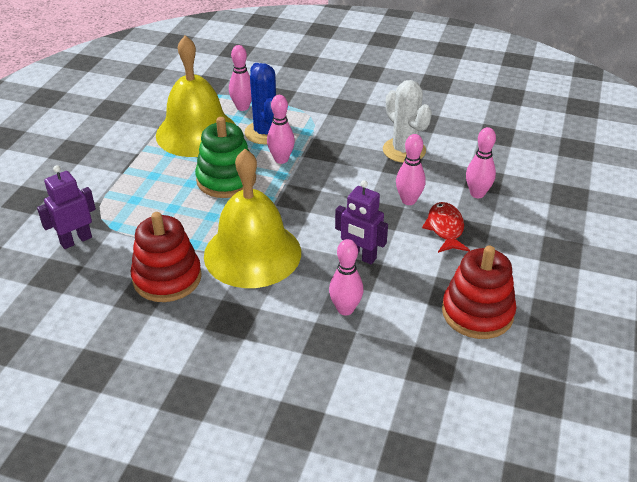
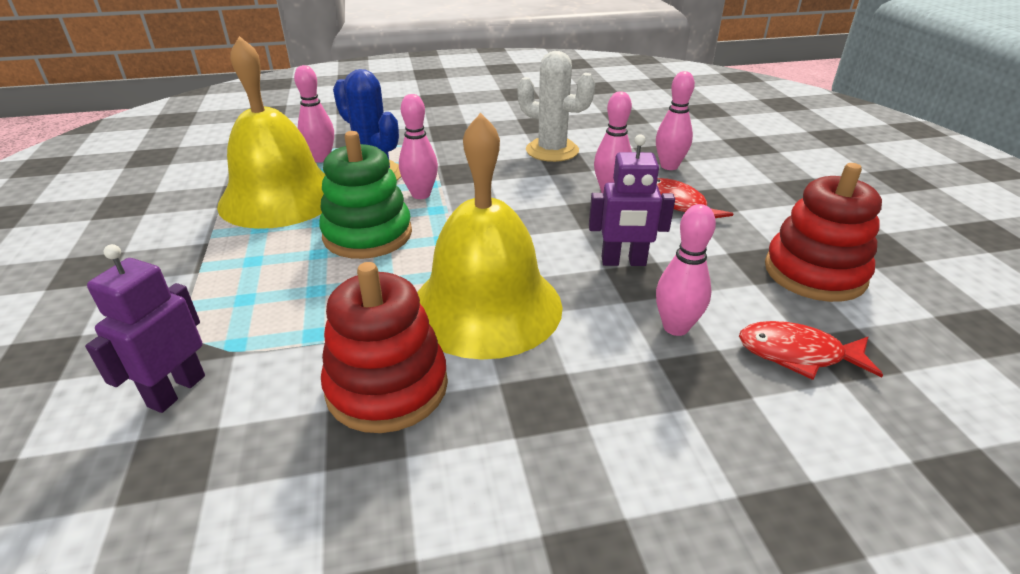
camera: 30 degrees left, 5 degrees down
(398, 354) = (797, 354): none -> red fish

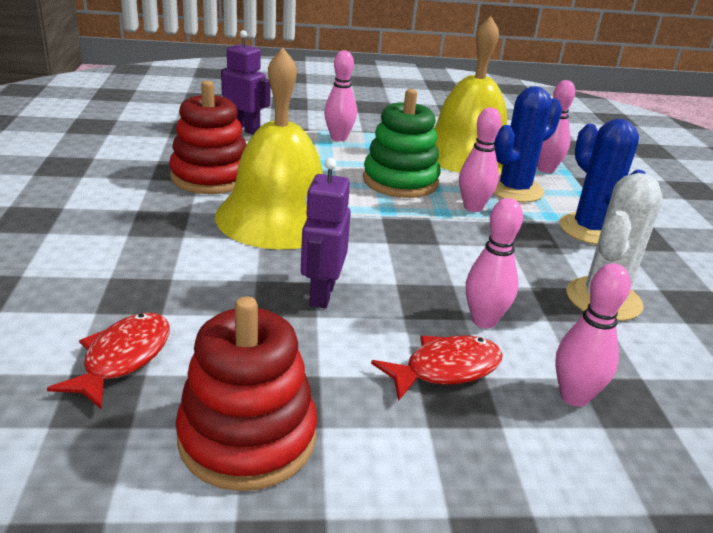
camera: 95 degrees right, 5 degrees down
(445, 147) = (590, 230): none -> blue cactus
(675, 327) = (204, 298): pink bowling pin -> pink bowling pin (338, 138)

